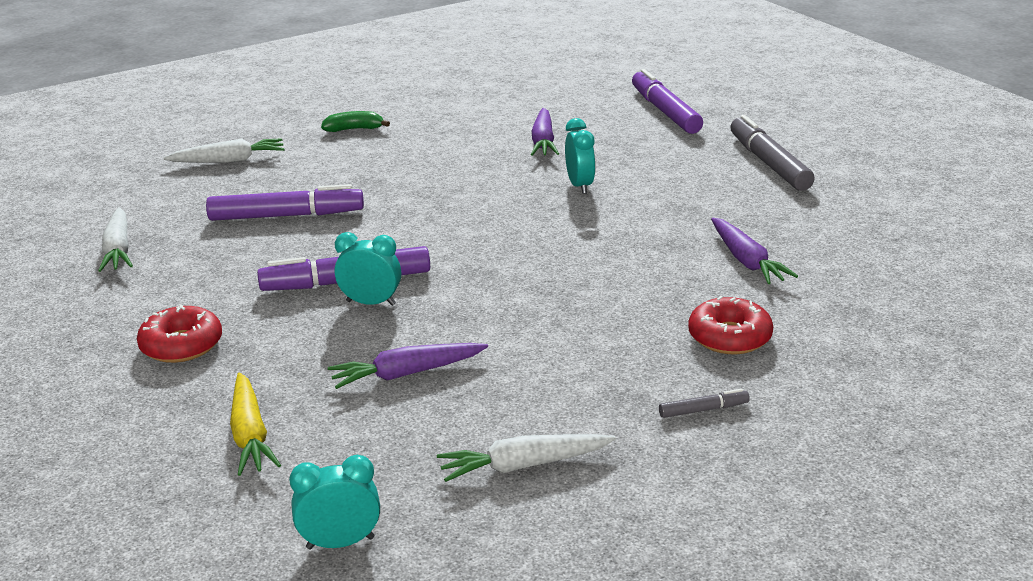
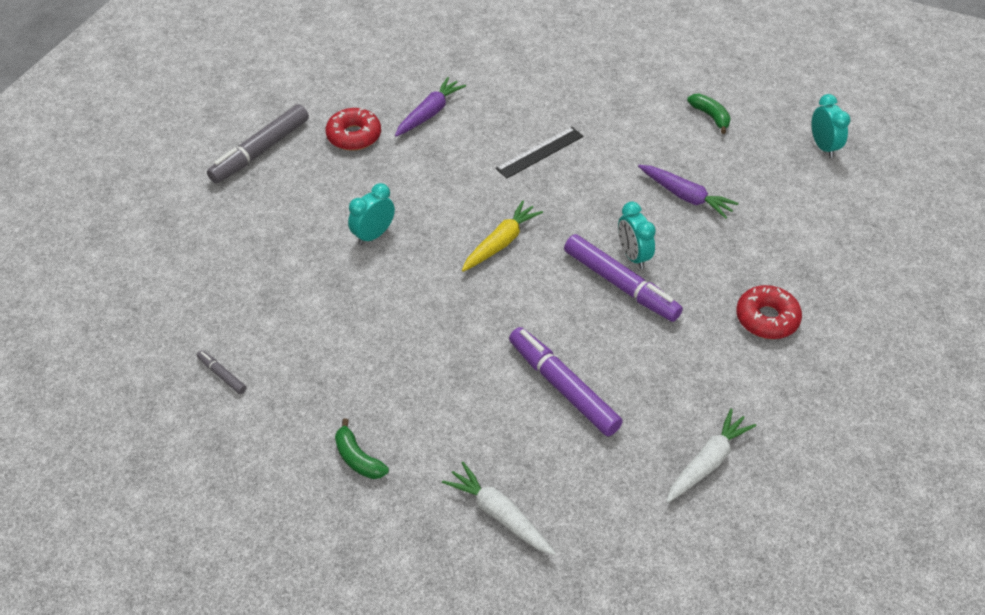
camera: 125 degrees left, 20 degrees up
(250, 435) = (799, 226): yellow carrot -> yellow carrot (501, 242)
(340, 543) = (823, 147): turquoise clock -> turquoise clock turned 150 degrees counterclockwise
(523, 466) = (710, 116): white carrot -> green banana
(543, 141) = (298, 297): purple carrot -> none
(600, 306) = (540, 152): none -> black ruler
(665, 111) = (179, 248): purple marker -> none
(703, 410) = (605, 78): grey marker -> grey marker (222, 375)
(729, 337) = (527, 91): red donut -> red donut (354, 136)

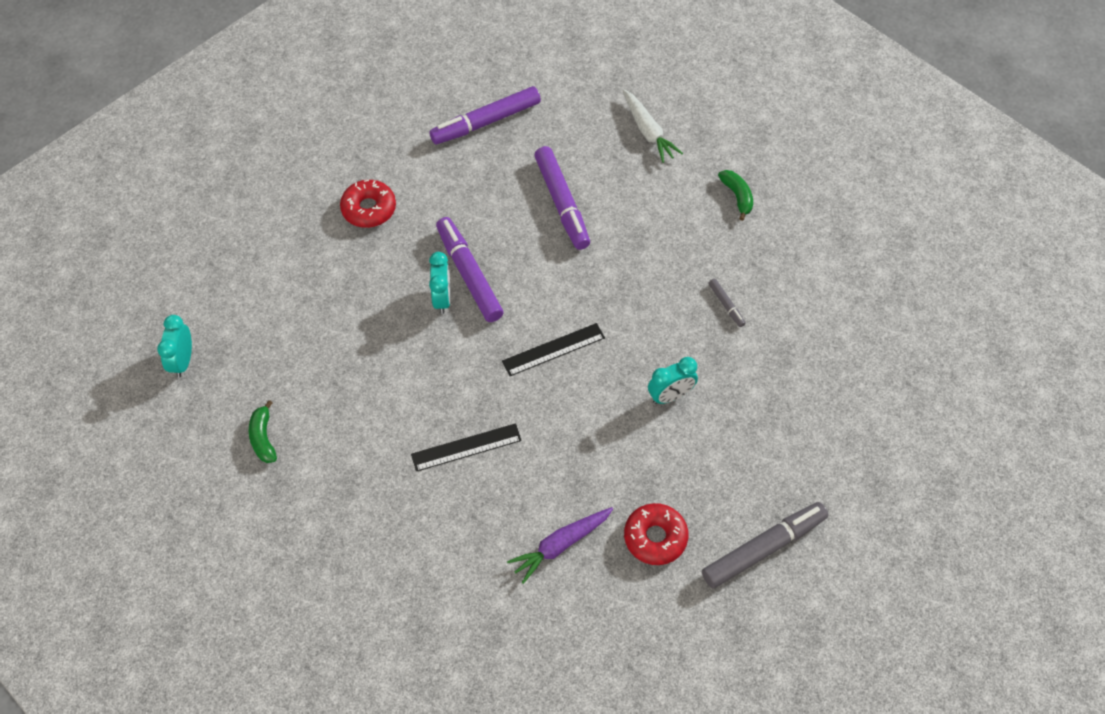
camera: 160 degrees left, 10 degrees up
(222, 375) = (834, 294): grey marker -> grey marker (726, 305)
(501, 242) = (553, 350): yellow carrot -> black ruler
(686, 196) = (355, 346): purple carrot -> none
(707, 462) = (486, 122): white carrot -> purple marker

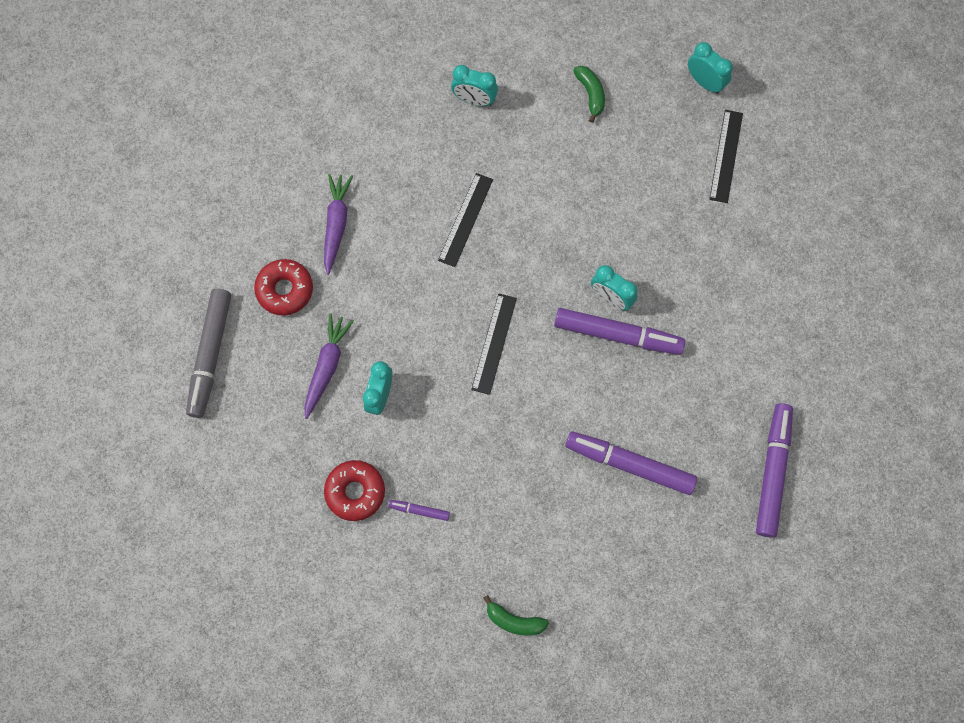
camera: 130 degrees right, 15 degrees up
(245, 302) = (726, 156): none -> black ruler
(263, 438) = (590, 94): green banana -> green banana turned 45 degrees clockwise
(344, 526) = (474, 100): none -> turquoise clock
(369, 209) = (749, 306): red donut -> red donut (355, 492)
(648, 131) = (648, 606): white carrot -> none
(685, 452) = (327, 366): none -> purple carrot
(726, 305) = (419, 510): grey marker -> purple marker

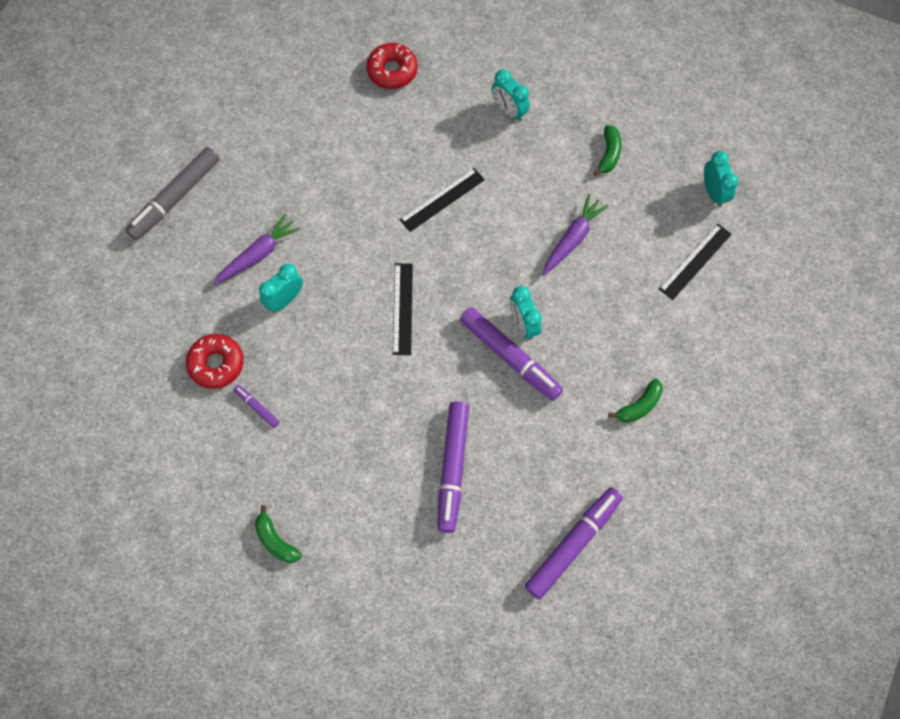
camera: 30 degrees right, 5 degrees down
(285, 290) = (264, 179): red donut -> red donut (392, 71)
(336, 224) = (337, 150): purple carrot -> purple carrot (572, 238)
(494, 343) = (402, 308): black ruler -> black ruler turned 45 degrees counterclockwise
(629, 464) = (453, 468): purple marker -> purple marker turned 135 degrees counterclockwise
(755, 316) = (639, 406): none -> green banana

